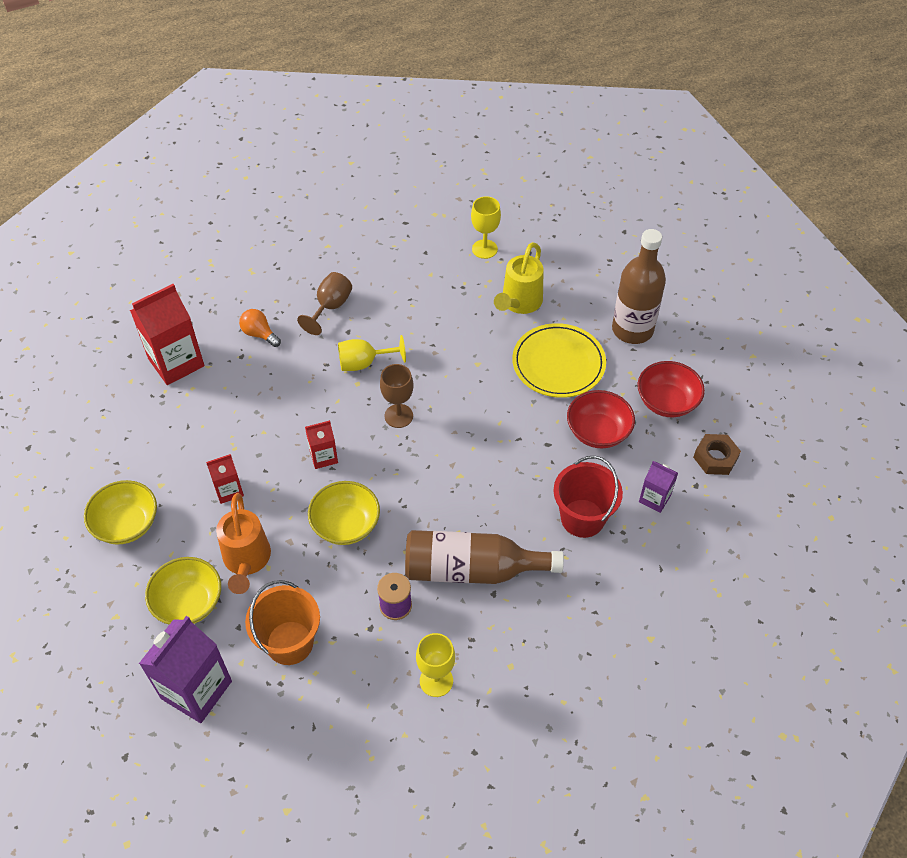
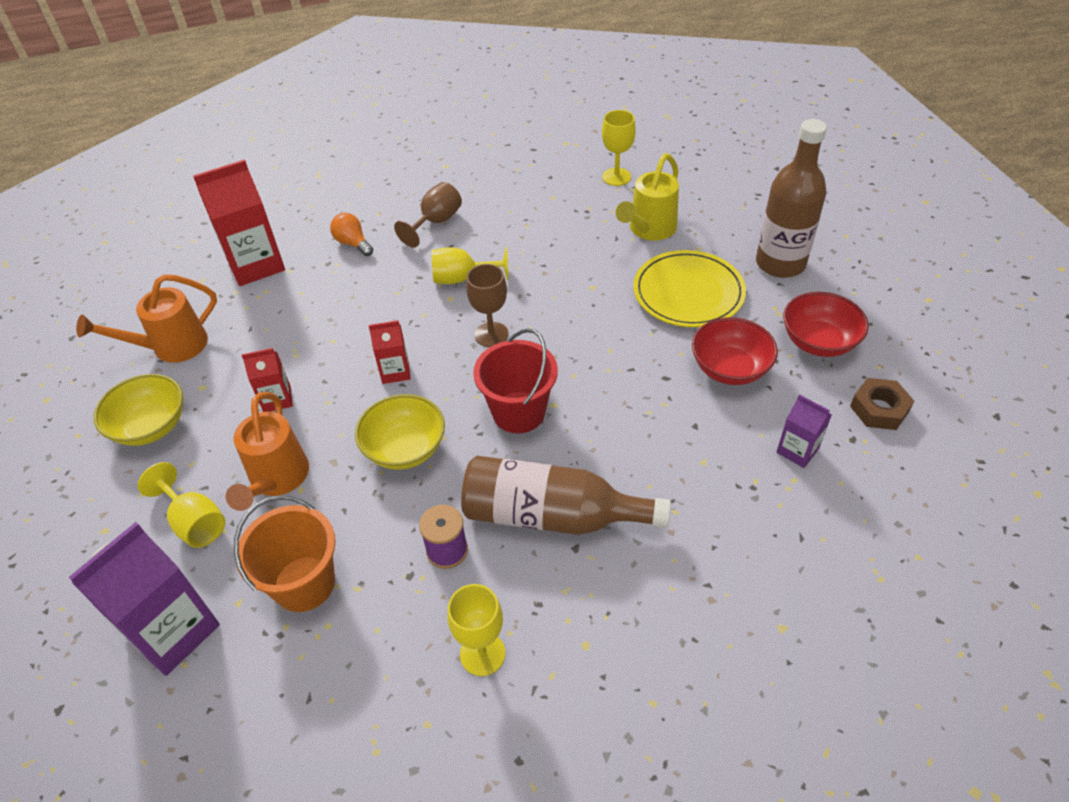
camera: 10 degrees right, 5 degrees down
(123, 449) = (172, 347): none -> orange watering can
(189, 603) = (195, 522): yellow bowl -> yellow goblet
(582, 518) = (701, 466): red bucket -> red bucket (518, 412)

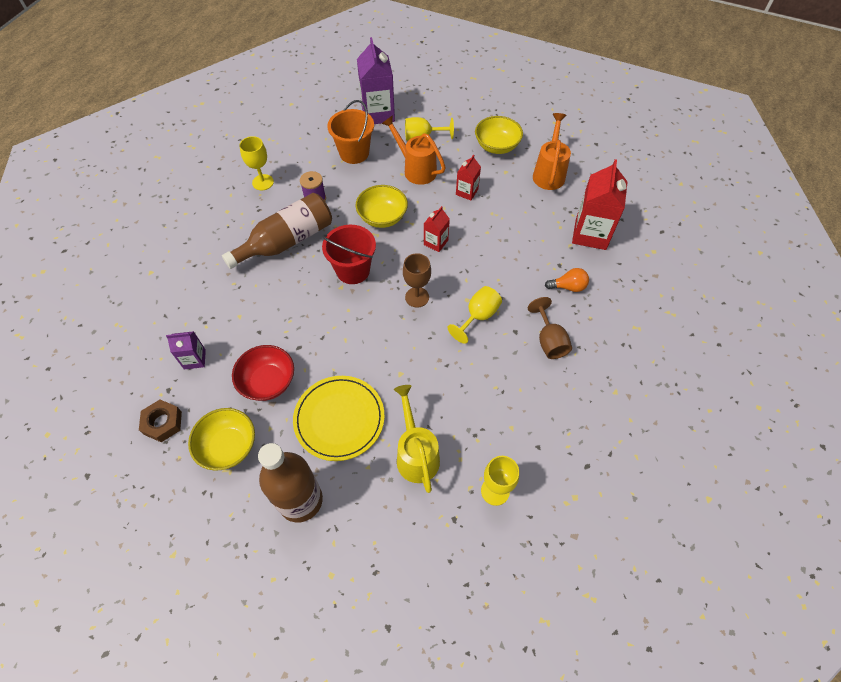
camera: 130 degrees right, 10 degrees up
(818, 342) = (228, 446): red bowl -> yellow bowl

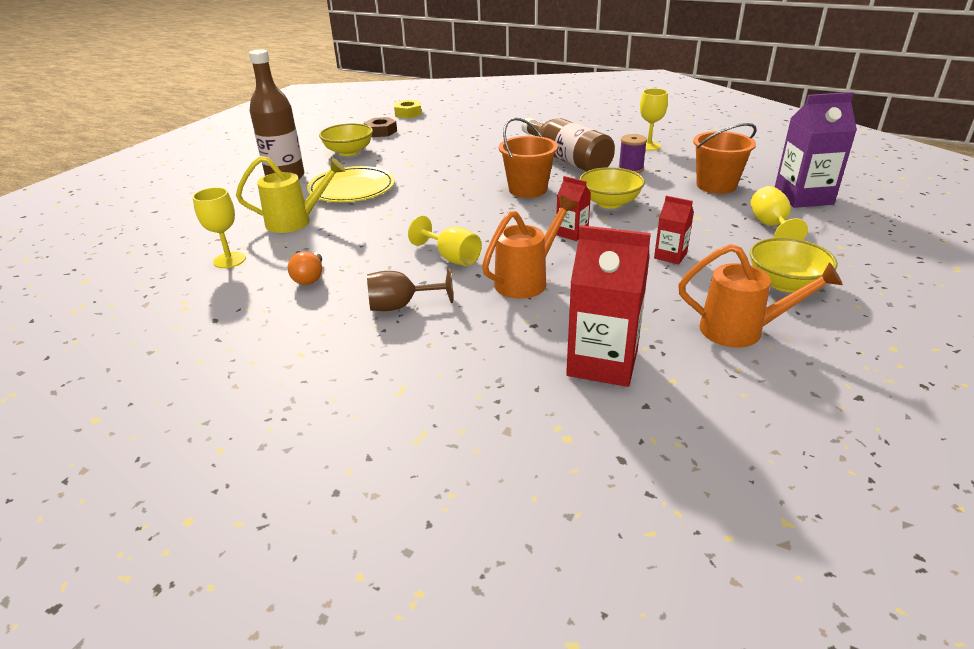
camera: 95 degrees right, 25 degrees down
(96, 402) = (408, 113): none -> yellow nut
(194, 359) = (435, 136): purple carton -> none
(268, 382) = (403, 161): red bowl -> none
(353, 270) = (527, 189): red bucket -> orange bucket
(416, 169) = (702, 222): orange watering can -> orange watering can (526, 280)
(417, 297) = (486, 222): brown goblet -> none
(568, 287) = (490, 329): orange light bulb -> orange light bulb (310, 278)

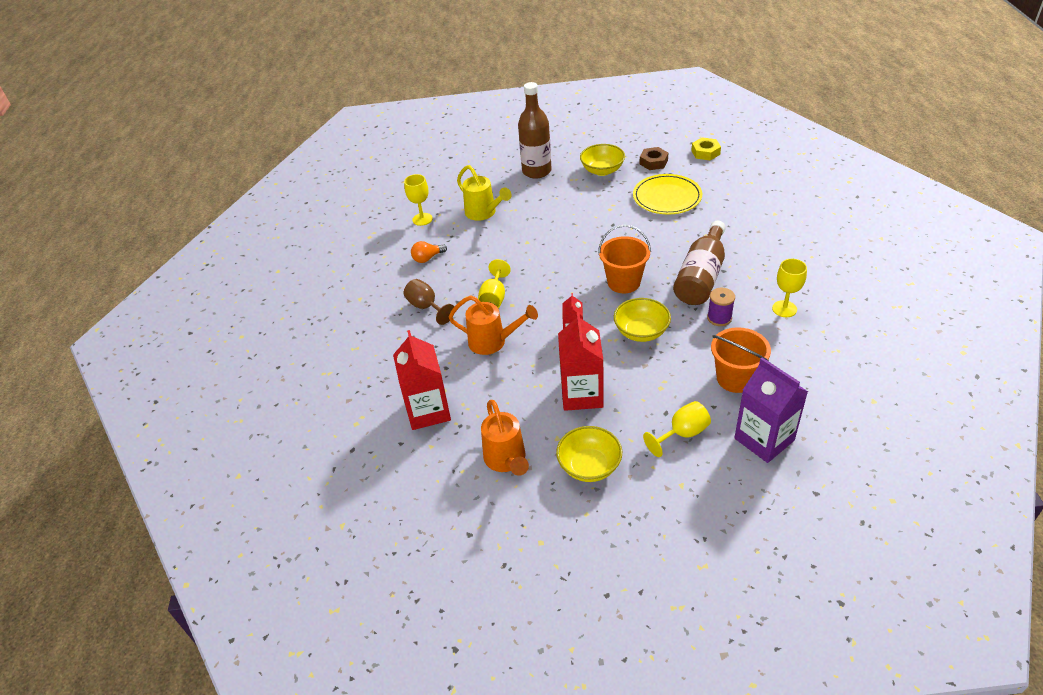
camera: 60 degrees right, 10 degrees up
(352, 188) = (547, 206): yellow plate -> yellow plate (667, 197)
(670, 256) = (581, 394): red carton -> red carton, size x1.89

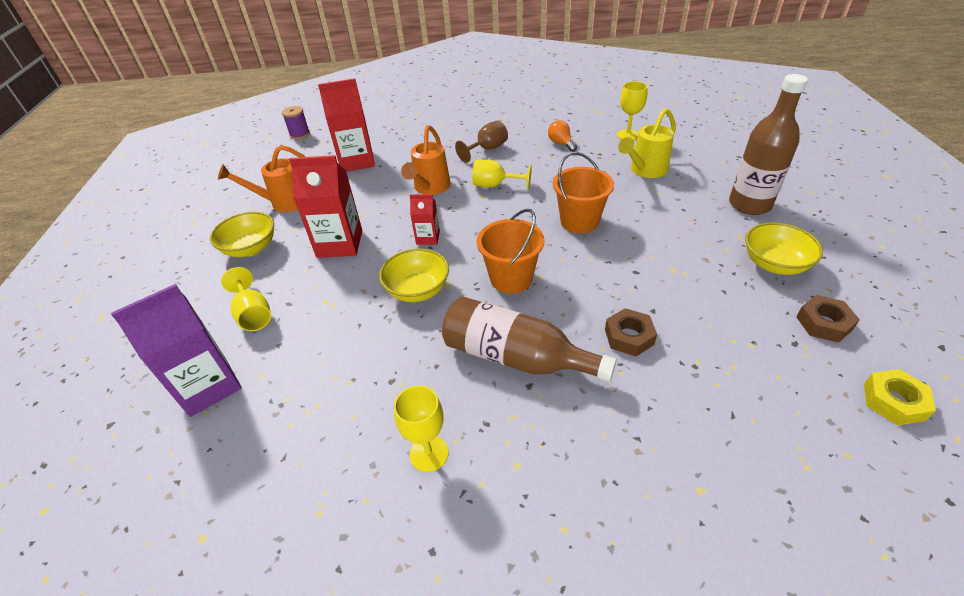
camera: 90 degrees right, 0 degrees up
(667, 197) = (718, 333): yellow plate -> none
(675, 230) = (629, 337): none -> brown nut
(719, 318) = (426, 368): purple spool -> purple spool (300, 134)
(735, 378) = (312, 371): orange bucket -> orange bucket (579, 221)

